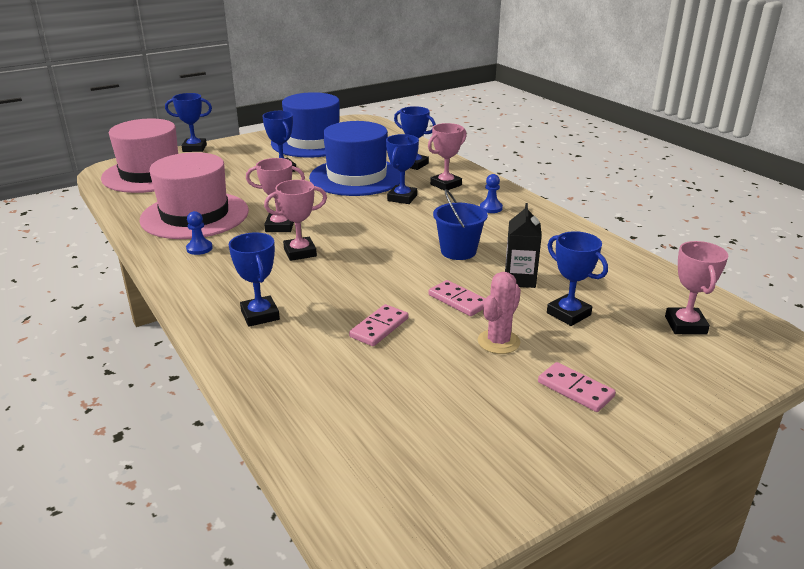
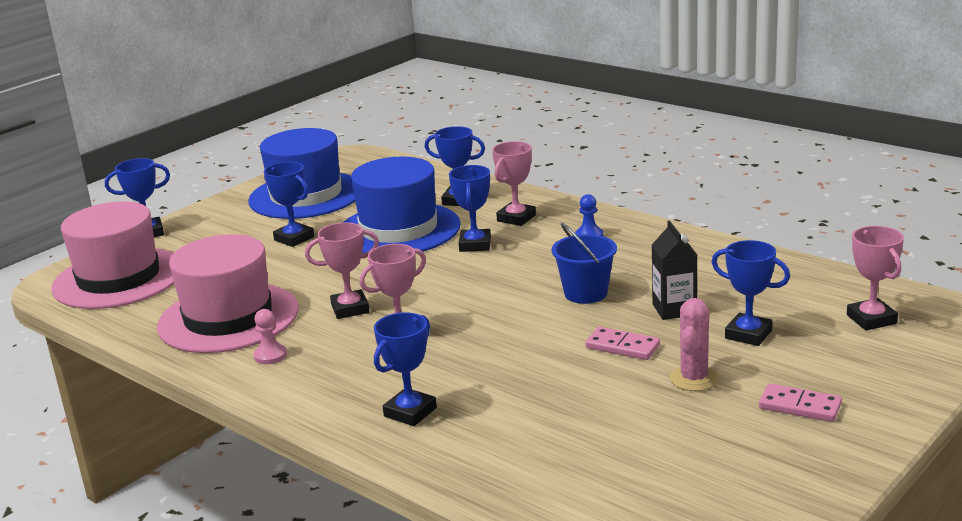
camera: 15 degrees left, 5 degrees down
(199, 248) = (270, 356): blue pawn -> pink pawn
(260, 315) = (410, 412): blue trophy -> blue trophy turned 75 degrees clockwise
(379, 327) = (556, 394): pink domino -> none

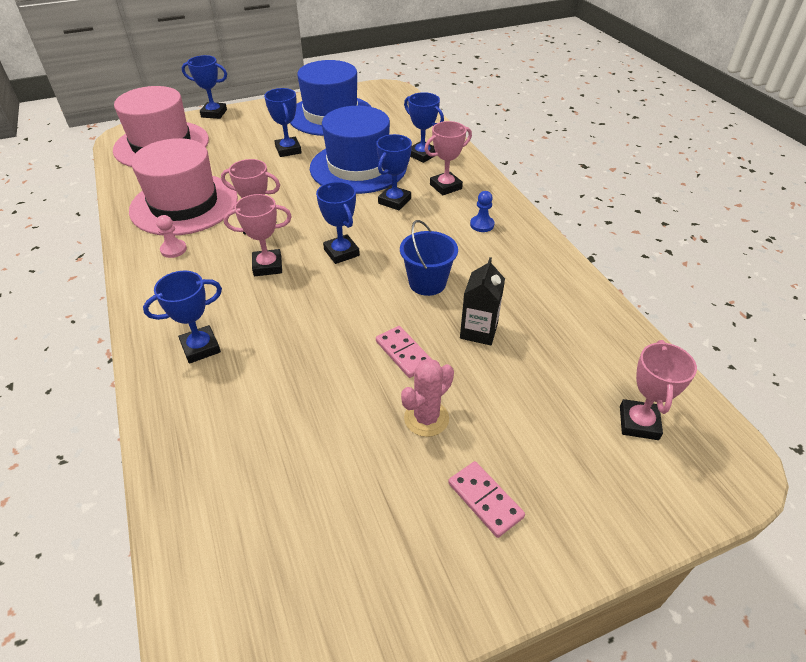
camera: 25 degrees right, 20 degrees up
(748, 334) = (514, 388): blue trophy -> blue trophy (341, 252)

